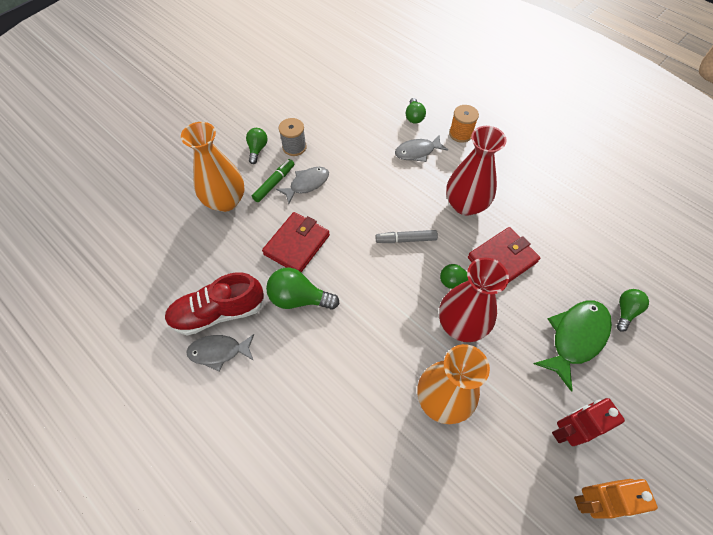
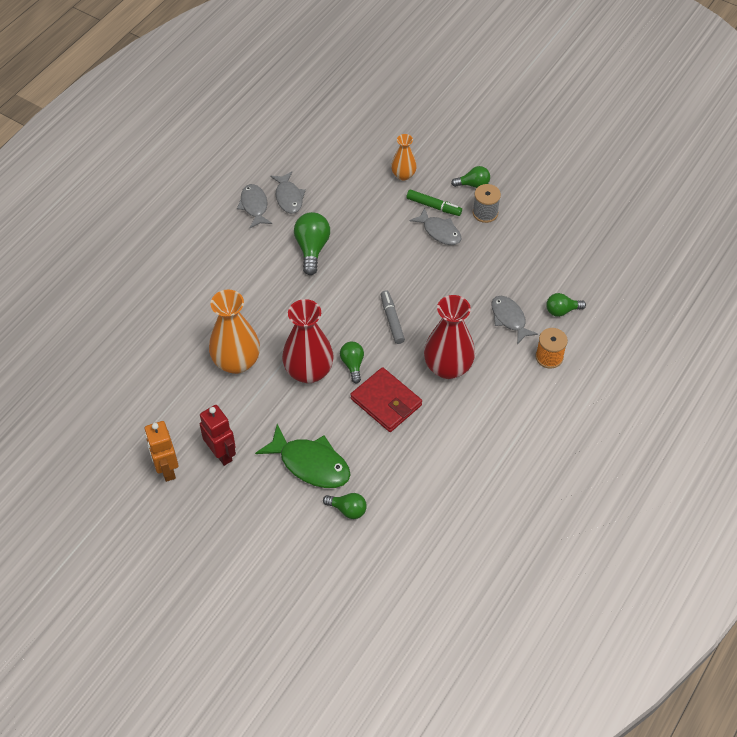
camera: 80 degrees right, 5 degrees down
(218, 312) = (288, 197): red shoe -> grey fish
(225, 201) = (403, 175): orange vase -> orange vase, size x0.56
(296, 244) = (367, 237): red wallet -> none

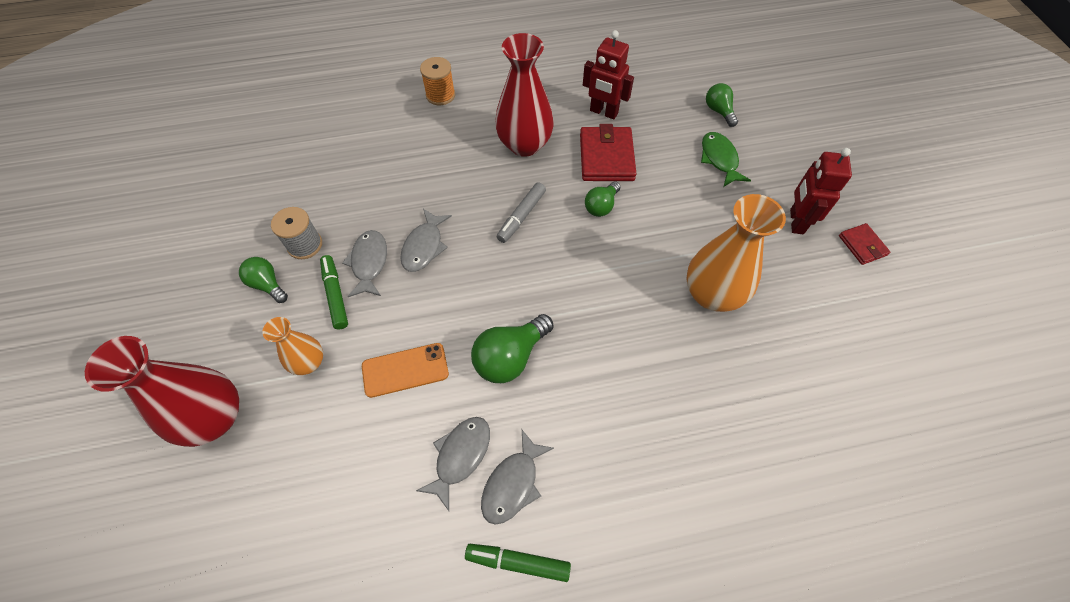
camera: 135 degrees left, 5 degrees up
(167, 469) = (862, 245): orange robot -> red wallet
(224, 186) = (518, 562): none -> green marker
(309, 371) = (648, 231): red vase -> red vase (215, 417)
(310, 464) = (719, 159): green fish -> green fish, size x0.66
(355, 206) = (405, 370): none -> orange phone
(427, 437) = (603, 112): none -> red robot
(509, 319) = (427, 141): grey fish -> grey fish (424, 246)
(562, 310) = (381, 116): green light bulb -> none

